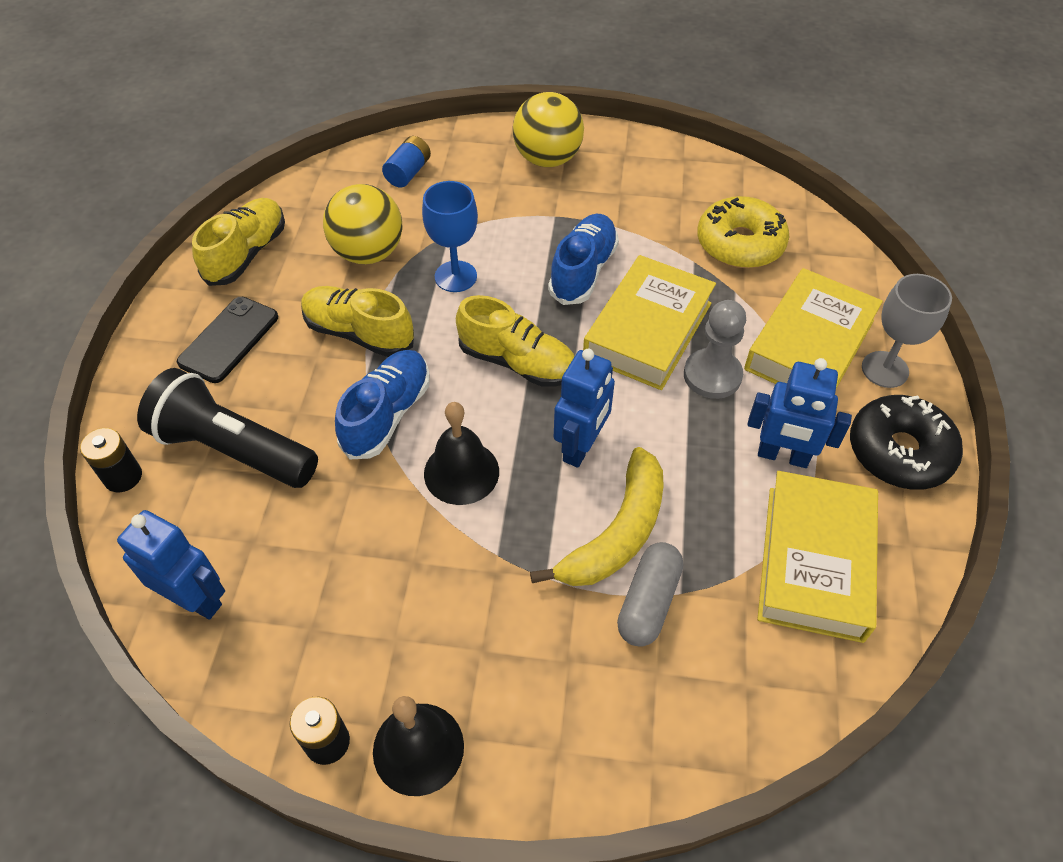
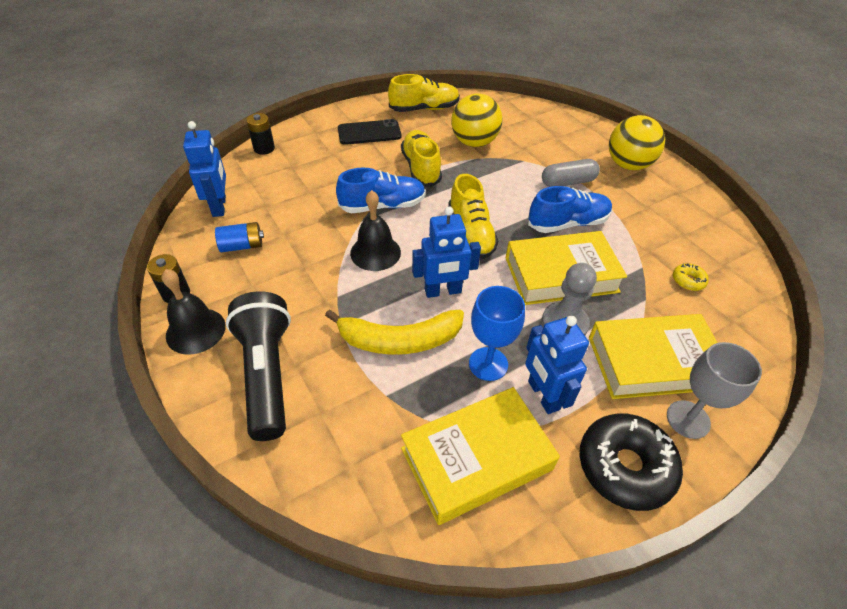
camera: 50 degrees right, 5 degrees down
(233, 449) = (310, 170): black flashlight -> black flashlight (267, 373)
(408, 173) = (543, 125): blue battery -> blue battery (242, 246)
(455, 276) = (498, 179): blue goblet -> blue goblet (488, 364)
(648, 602) = (365, 382): grey capsule -> grey capsule (568, 182)
(740, 244) = (688, 281): yellow donut -> yellow donut, size x0.45

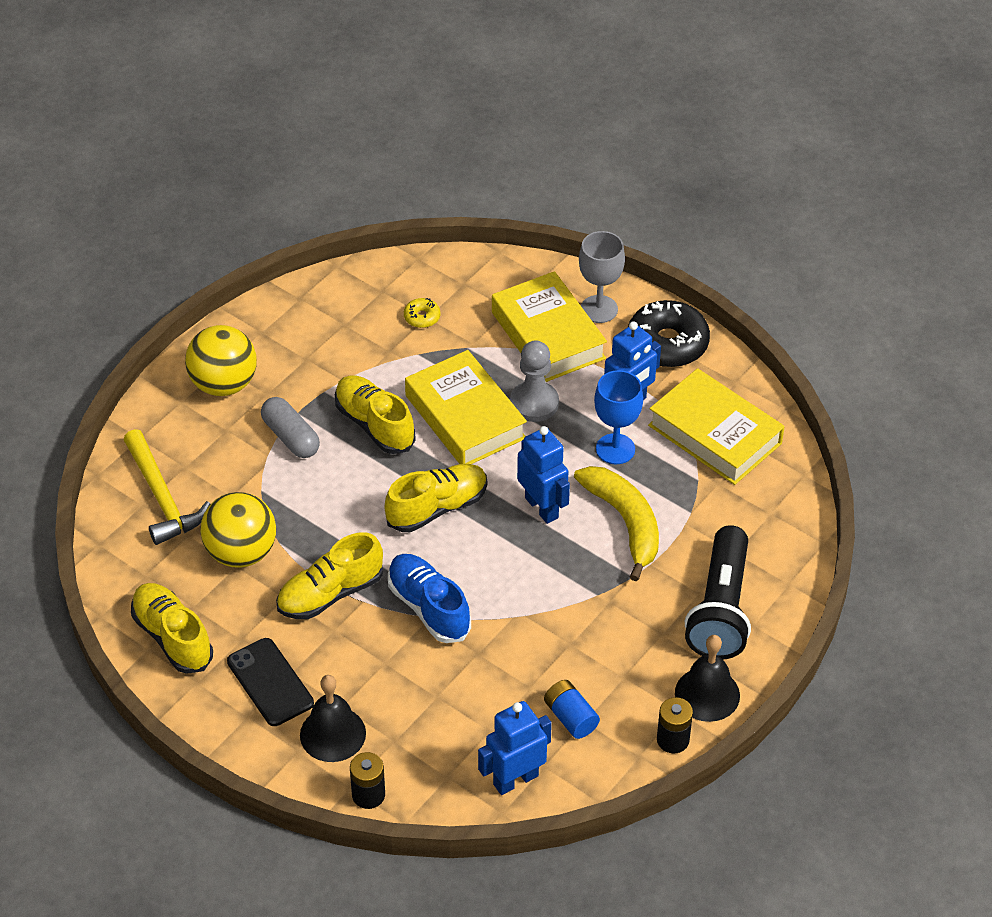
camera: 110 degrees left, 0 degrees up
(267, 373) = (720, 609): black flashlight -> black flashlight turned 45 degrees counterclockwise
(375, 252) = (514, 585): black bell -> black bell (332, 734)
(533, 124) = (162, 497): none -> yellow hammer
(567, 223) = (374, 425): blue shoe -> yellow shoe

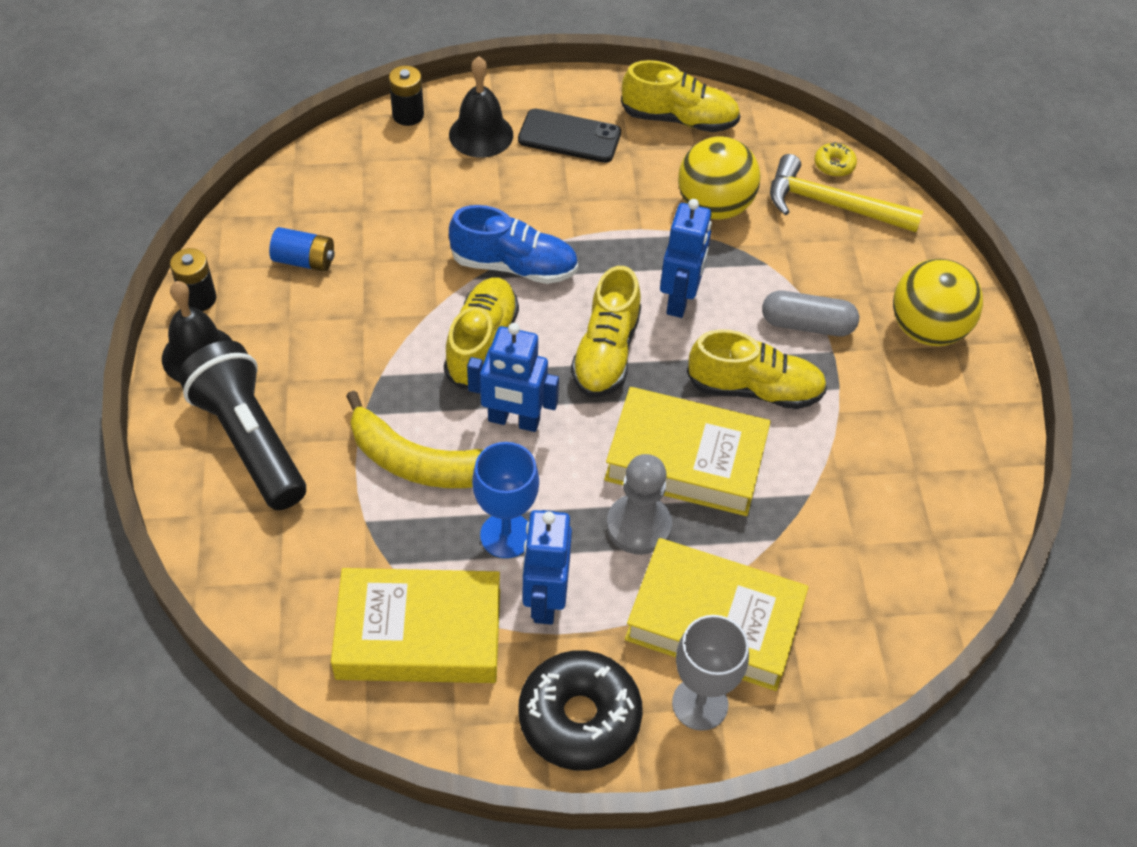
camera: 135 degrees right, 5 degrees up
(330, 593) = (605, 224): yellow shoe -> yellow shoe (482, 344)
(422, 317) = (858, 539): yellow donut -> yellow donut (834, 165)
(515, 780) = (305, 190): blue robot -> blue robot (680, 299)

